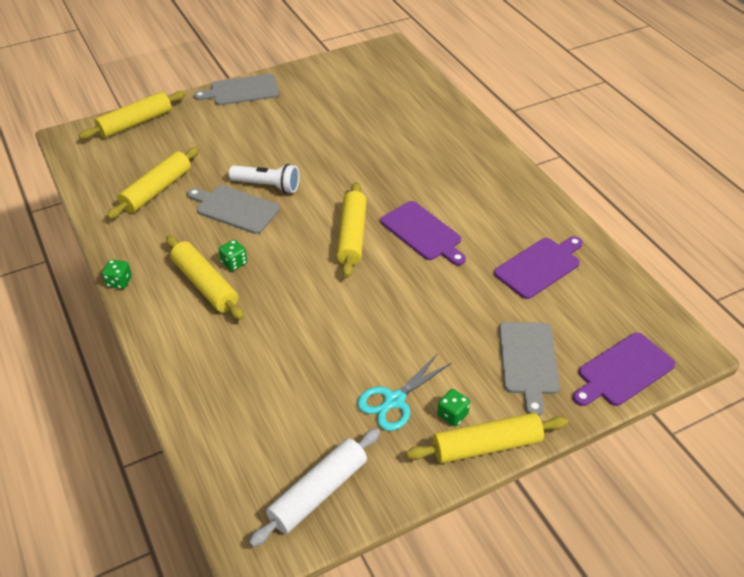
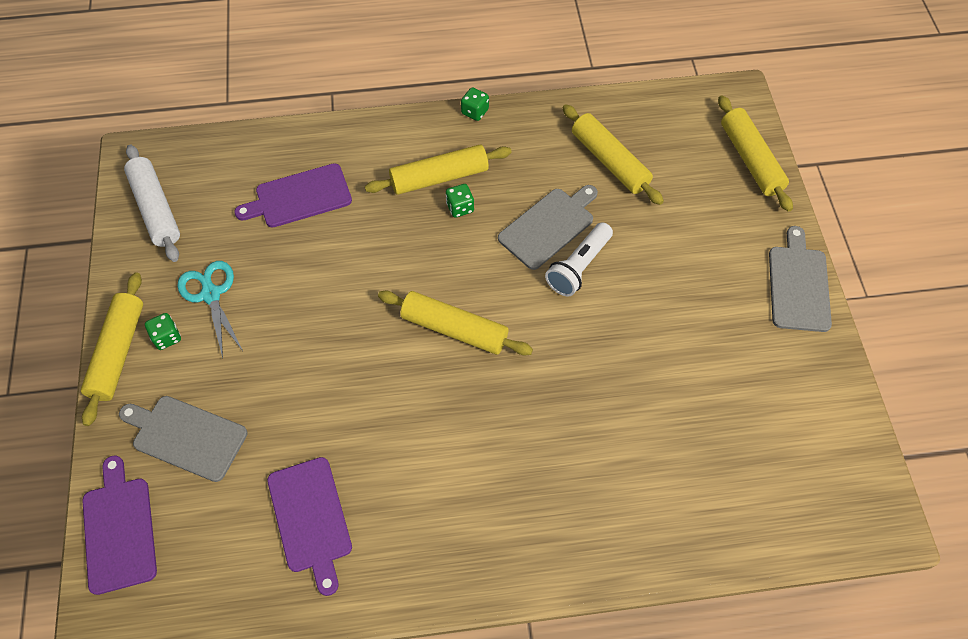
camera: 110 degrees right, 15 degrees up
(423, 233) = (427, 407): purple cutting board -> purple cutting board (299, 197)

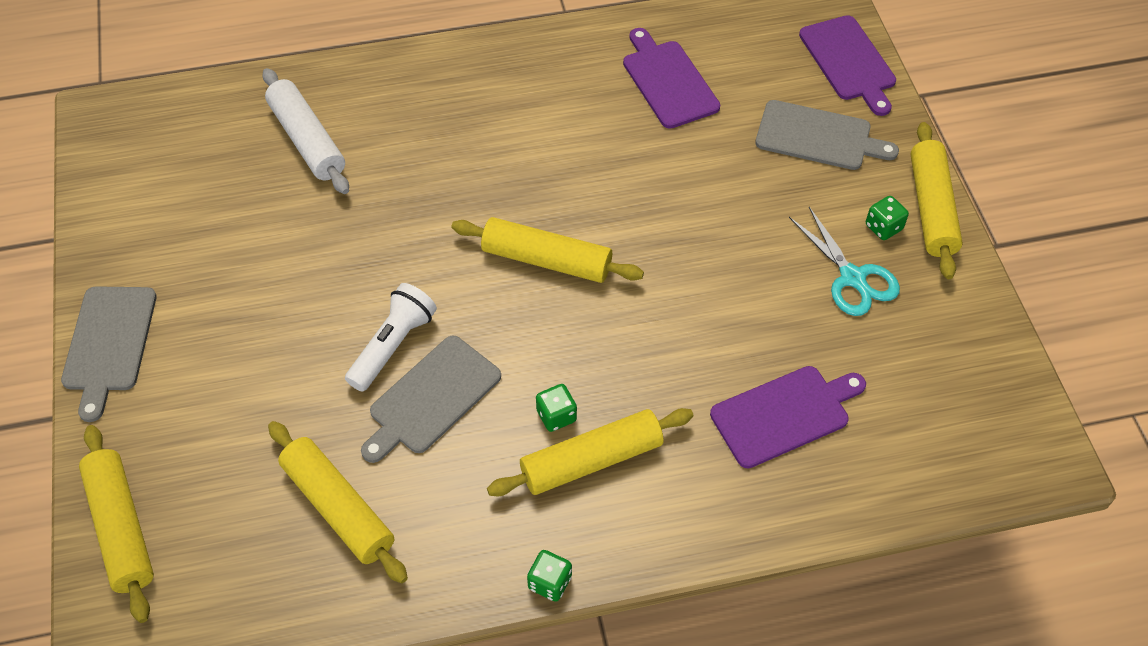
camera: 175 degrees right, 5 degrees down
(156, 209) = (975, 381): white rolling pin -> white rolling pin (307, 140)

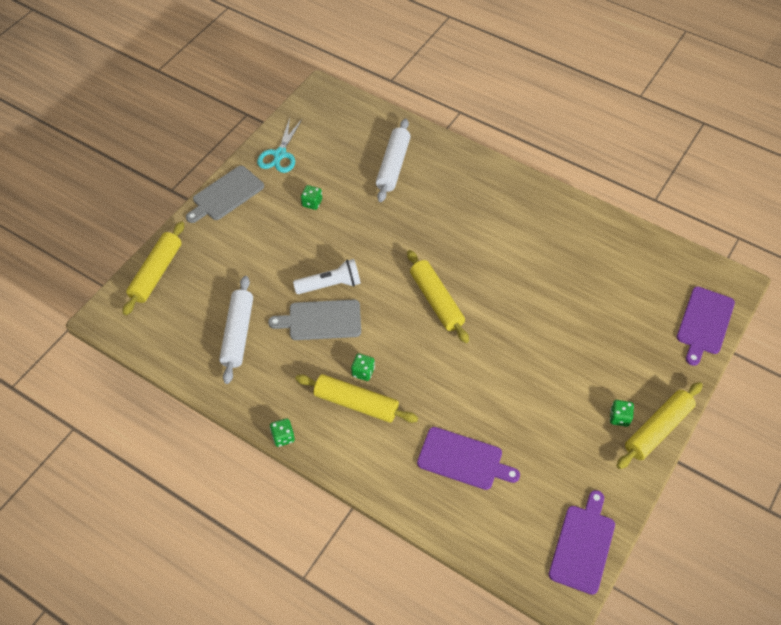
camera: 45 degrees right, 0 degrees up
(249, 263) = (312, 203): none -> green dice
(338, 507) = (238, 333): yellow rolling pin -> white rolling pin
(668, 81) = (593, 261): purple cutting board -> purple cutting board (583, 545)
(818, 137) = (639, 347): grey cutting board -> none
(852, 277) = (573, 428): turquoise scissors -> turquoise scissors (280, 154)

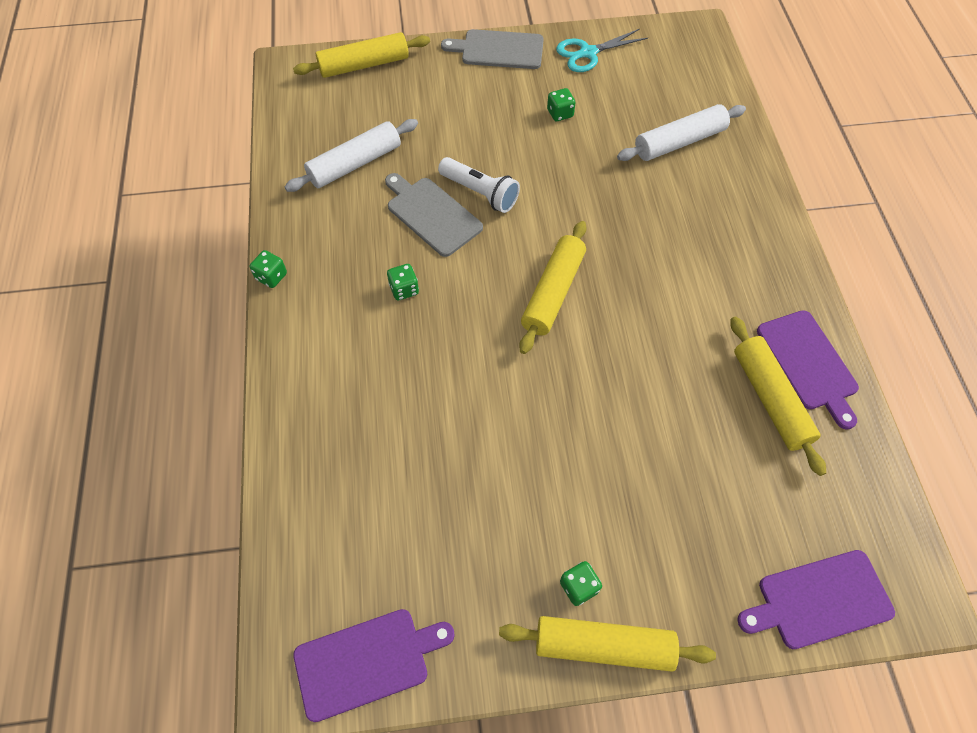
camera: 50 degrees right, 5 degrees up
(356, 403) = (362, 309): yellow rolling pin -> yellow rolling pin (770, 399)
(463, 459) = (377, 454): purple cutting board -> purple cutting board (808, 363)

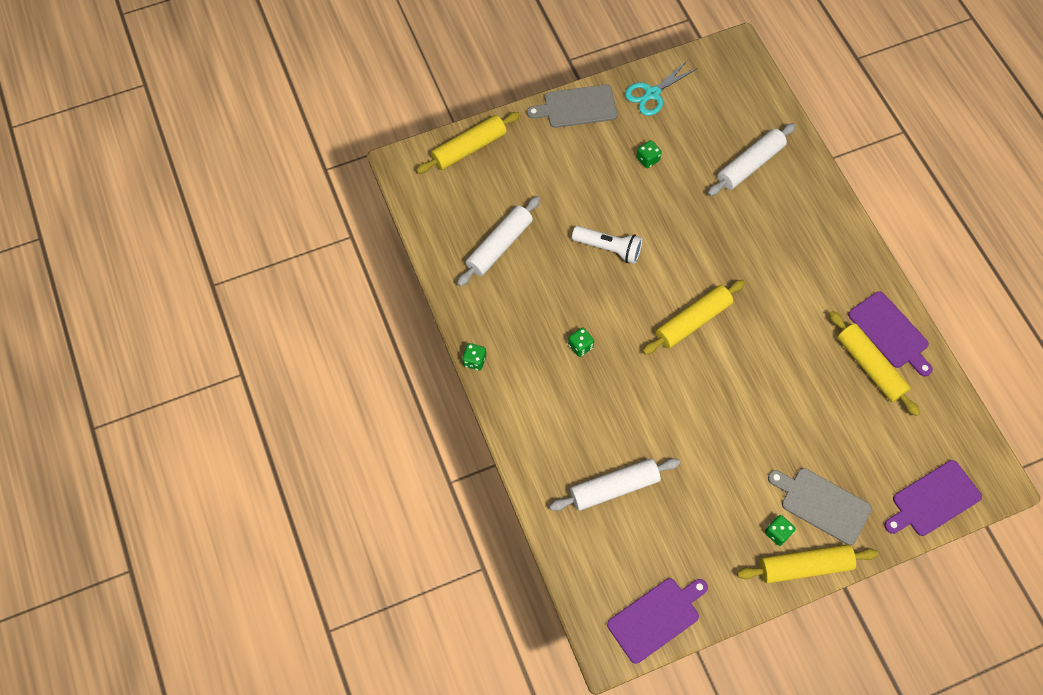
camera: 15 degrees left, 5 degrees up
(379, 467) = (614, 487): none -> white rolling pin
(432, 214) = (578, 276): grey cutting board -> grey cutting board (822, 504)
(553, 292) = (692, 321): yellow rolling pin -> yellow rolling pin turned 45 degrees clockwise

